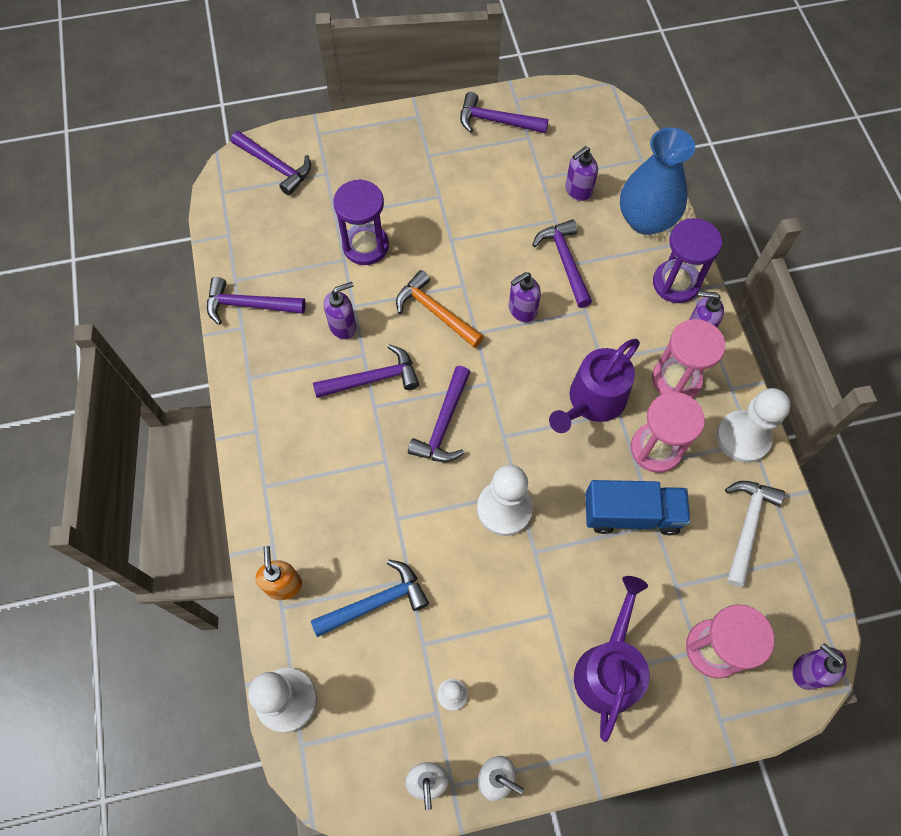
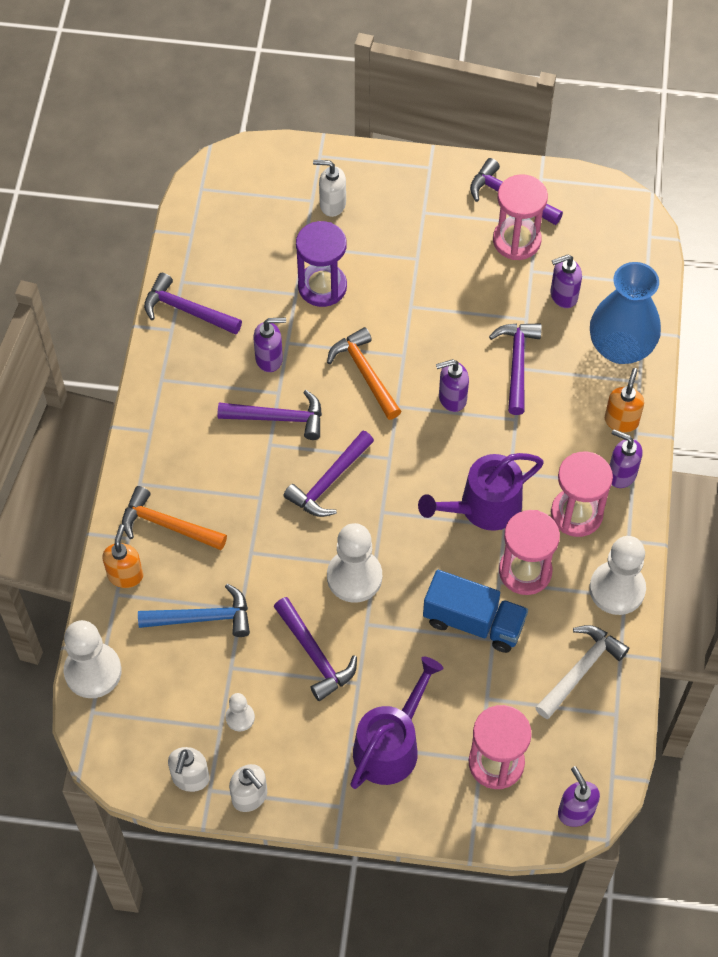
camera: 20 degrees right, 5 degrees down
(275, 166) = (263, 178): purple hammer -> purple hammer (315, 655)
(306, 519) = (167, 525): none -> orange hammer
(345, 171) = (332, 204): none -> white soap dispenser
(518, 156) = (516, 240): none -> pink hourglass
(676, 283) = (621, 420): purple hourglass -> orange soap dispenser

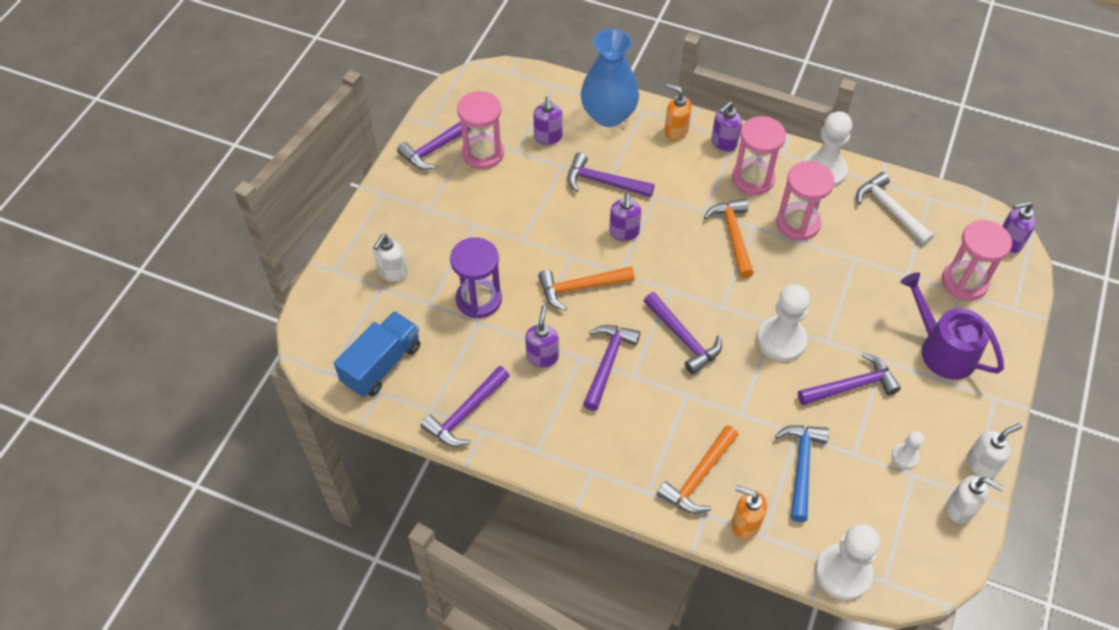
camera: 75 degrees left, 5 degrees down
(473, 622) = (837, 267): blue truck -> blue truck (382, 364)
(484, 507) = (733, 236): purple watering can -> orange hammer

